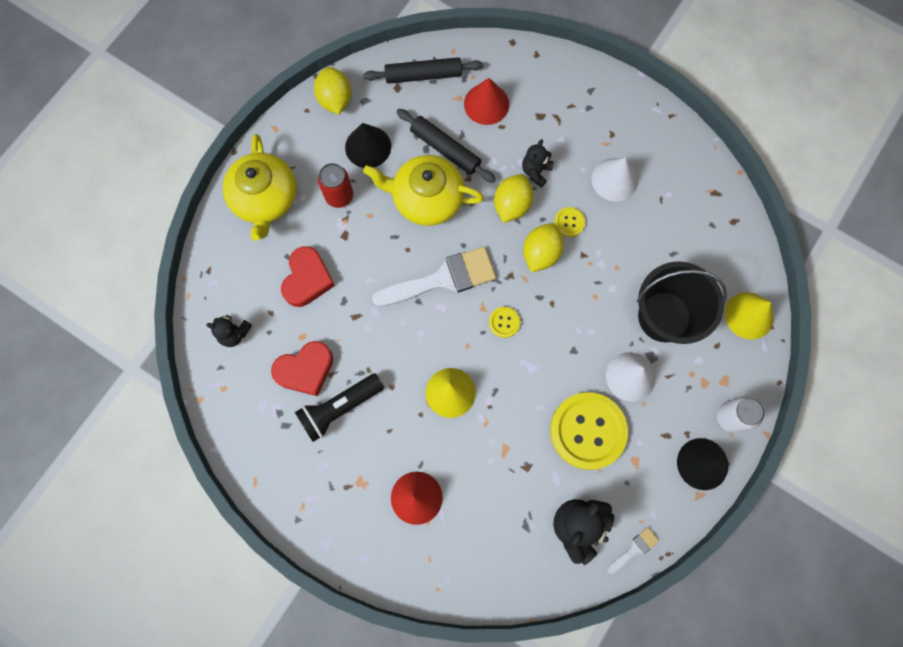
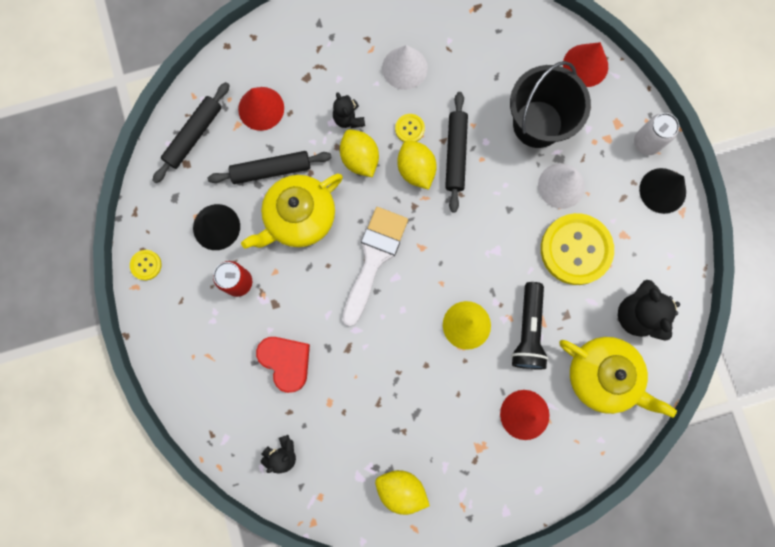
camera: 50 degrees left, 5 degrees up
(265, 199) = (190, 342): yellow teapot -> yellow teapot (603, 376)
(305, 370) = (358, 421): red heart -> none
(335, 100) = (153, 220): yellow lemon -> yellow lemon (401, 489)
(339, 408) = (410, 418): black flashlight -> black flashlight (528, 330)
(504, 322) = (446, 241): yellow button -> yellow button (146, 265)
(580, 273) = (455, 154): none -> black rolling pin
(635, 549) = (684, 288): white brush -> none
(749, 315) = (585, 65): yellow cone -> red cone

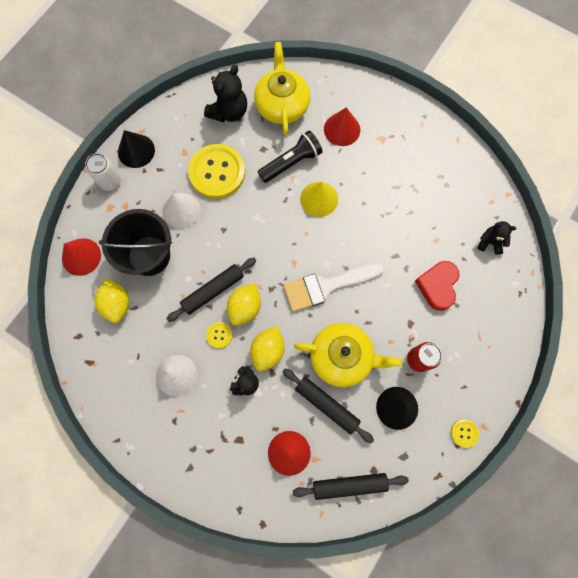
camera: 130 degrees left, 5 degrees down
(401, 489) = (444, 162): yellow lemon -> yellow lemon (117, 304)

